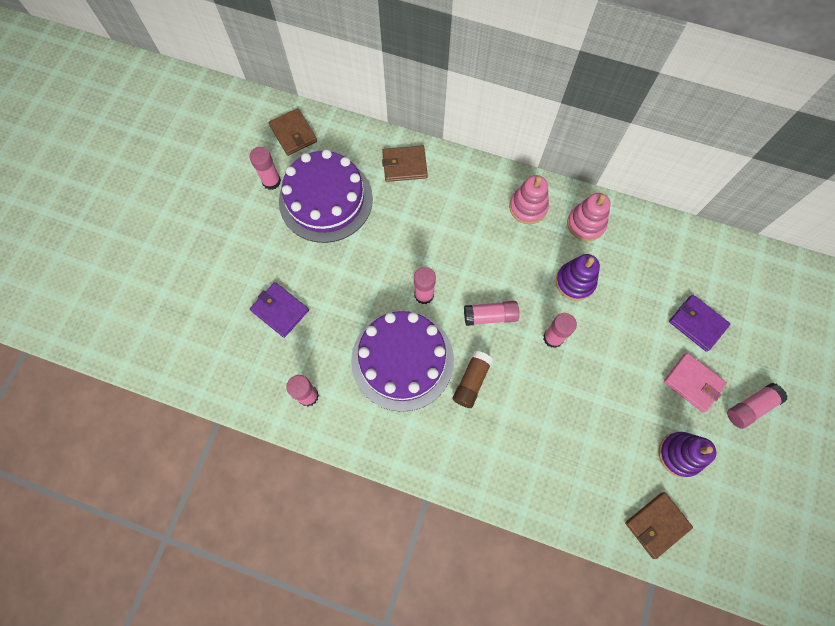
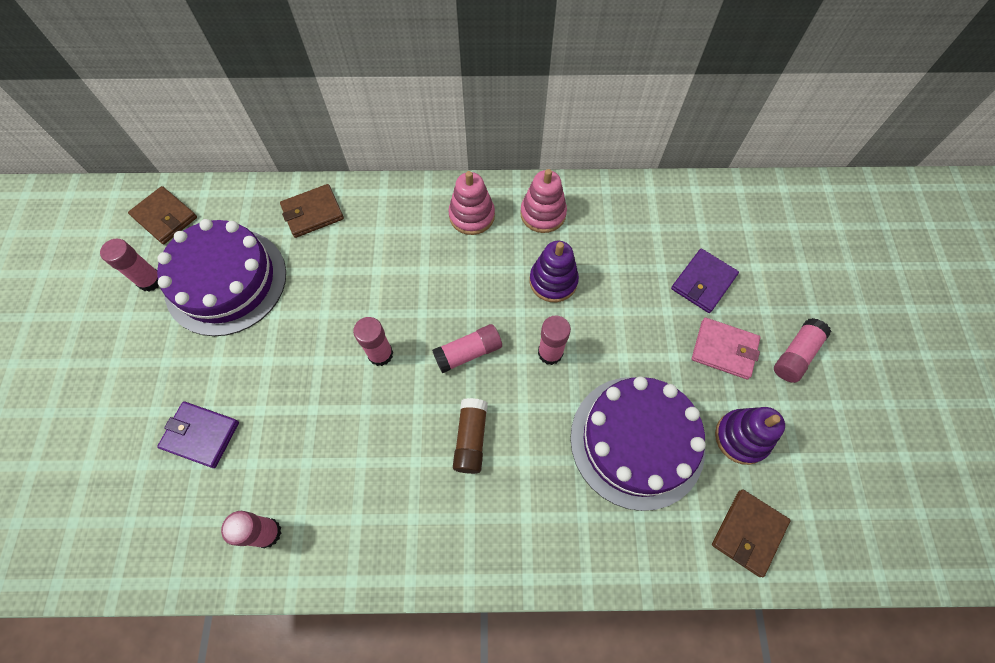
camera: 20 degrees left, 5 degrees down
(402, 360) = (377, 442): purple cake -> purple cake (637, 441)
(697, 323) = (703, 282): purple wallet -> purple wallet turned 75 degrees counterclockwise

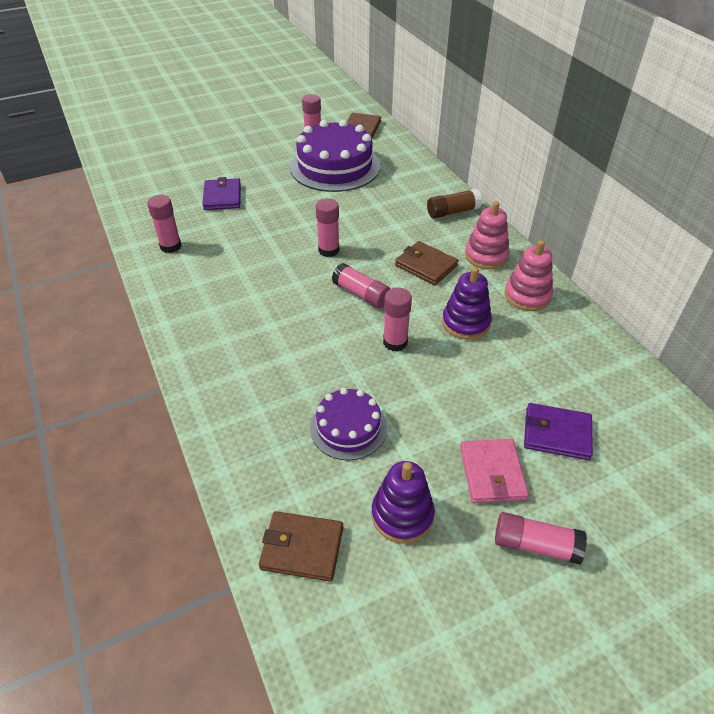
camera: 65 degrees right, 20 degrees down
(313, 213) = (417, 181): brown wallet -> brown wallet (426, 266)
(471, 439) = (289, 319): brown glue stick -> brown glue stick (452, 212)
(637, 441) = (348, 428): purple cake -> purple cake, size x0.56

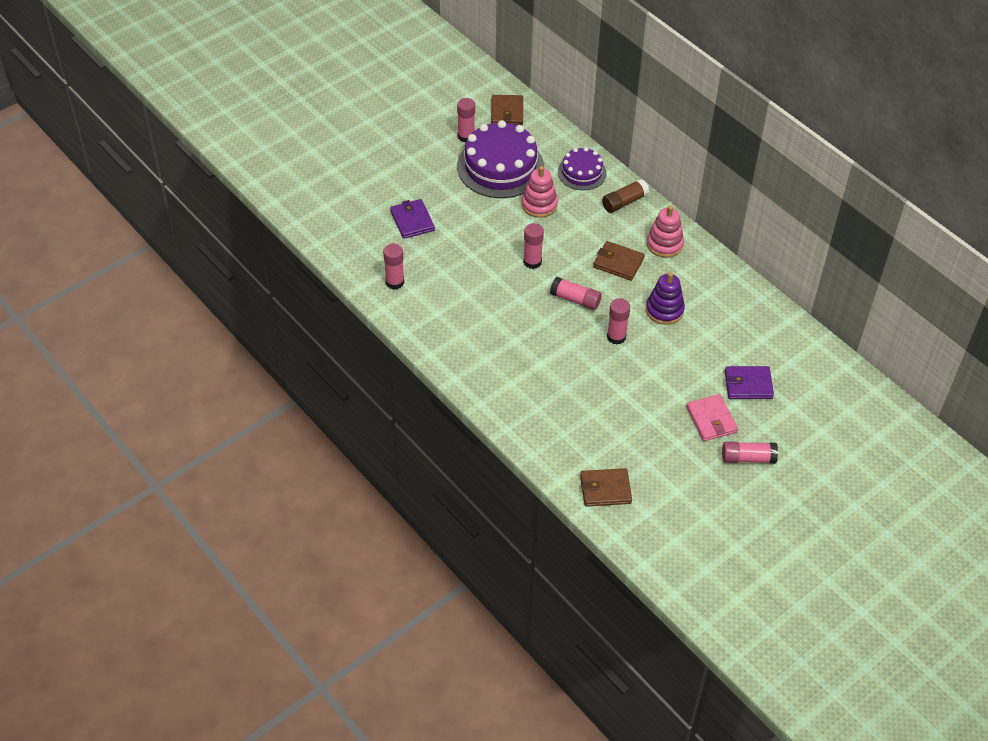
camera: 15 degrees left, 5 degrees up
(348, 428) = (605, 408): purple cake -> purple cake (582, 172)
(402, 515) = (661, 457): purple stacking toy -> none
(527, 296) = (706, 277): pink stacking toy -> pink stacking toy (539, 205)

